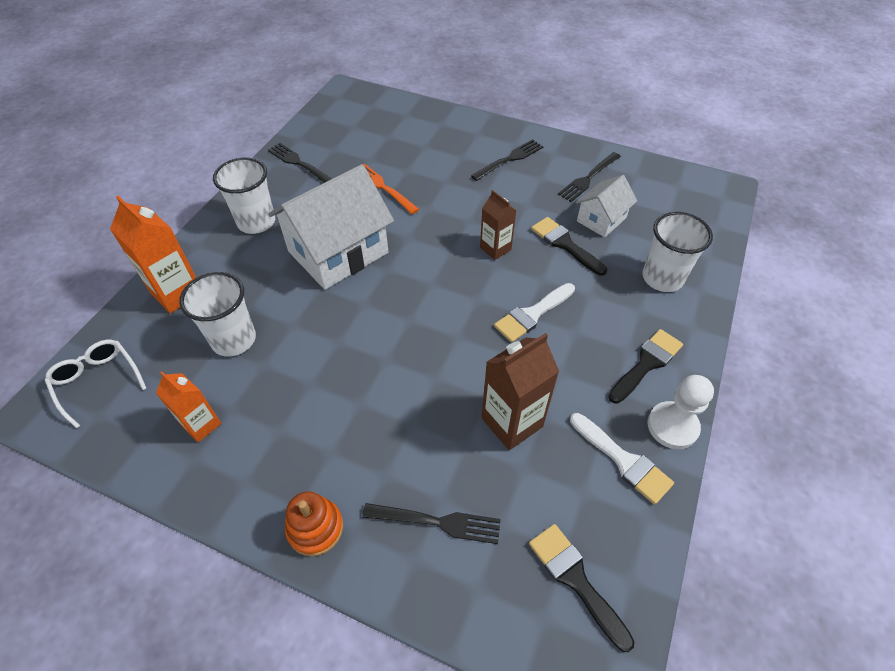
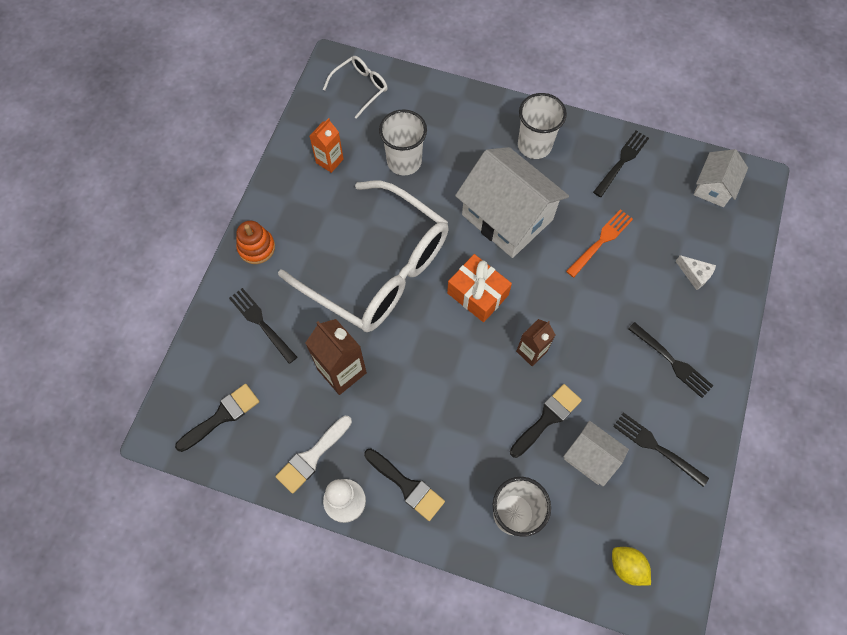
camera: 85 degrees right, 15 degrees up
(177, 293) = (446, 110): orange carton -> none
(345, 113) = (714, 187): none -> white house
(379, 375) = (379, 269): none -> white glasses
(426, 284) = (477, 294): none -> orange gift
(428, 135) = (695, 274): none -> white cheese
(437, 522) = (261, 323): black fork -> black fork turned 135 degrees clockwise
(532, 314) = (453, 387): white brush -> none
(695, 208) = (627, 567): none -> yellow lemon

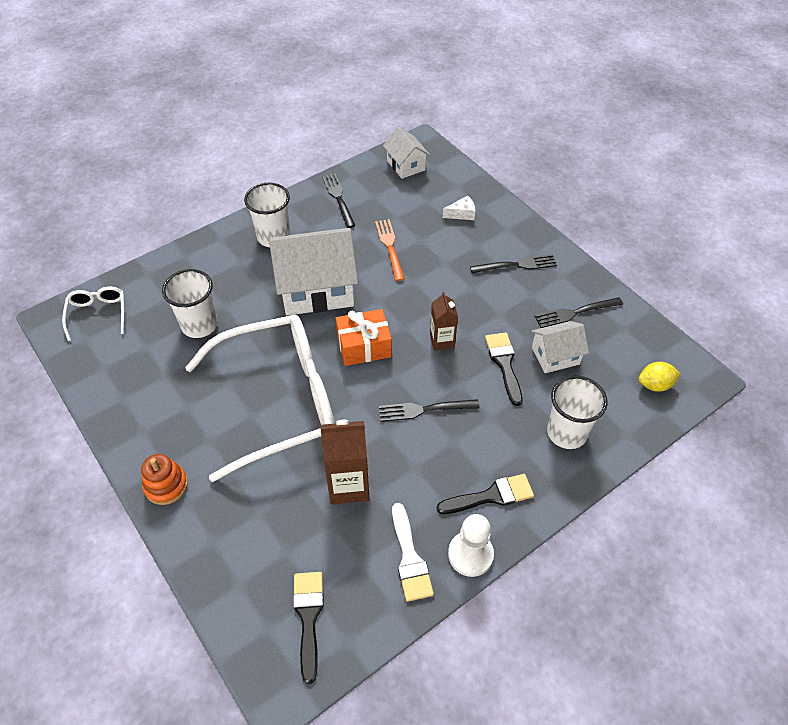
camera: 55 degrees left, 15 degrees down
(261, 323) = (245, 526): black fork -> black fork (424, 410)
(329, 161) = (141, 377): orange carton -> none

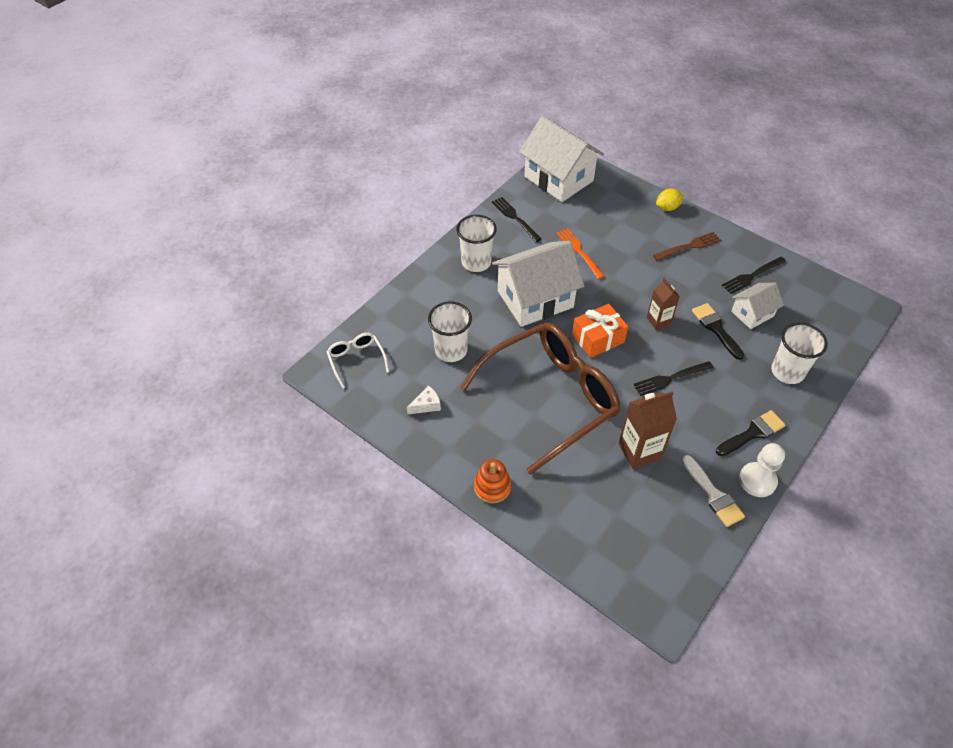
camera: 15 degrees left, 0 degrees up
(280, 401) = (551, 398): white glasses -> brown glasses
(308, 617) = (658, 558): black brush -> none
(406, 165) = (558, 179): white house -> white house, size x1.90
(462, 214) = (625, 212): white cheese -> white cheese (426, 405)
(517, 265) = (689, 246): black fork -> brown fork
(654, 385) = (836, 320): yellow lemon -> yellow lemon (667, 208)

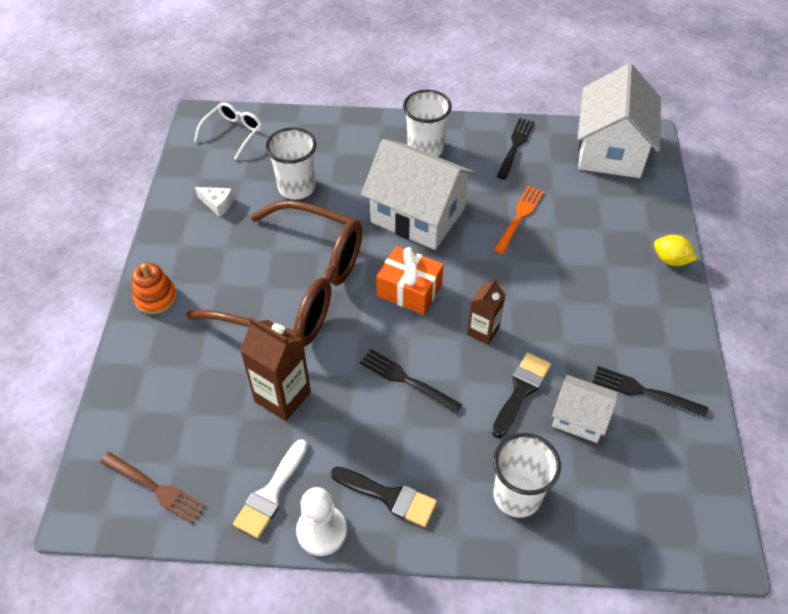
camera: 55 degrees right, 0 degrees up
(689, 246) = (629, 308): brown fork -> brown fork (155, 488)

